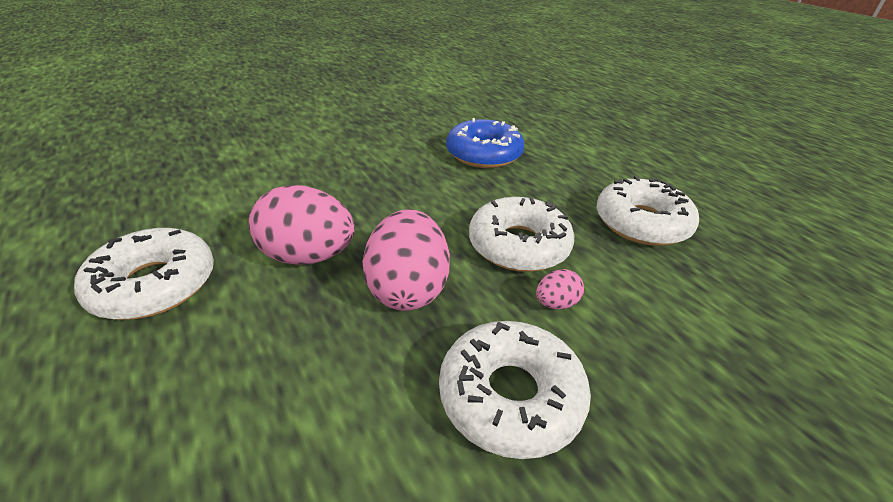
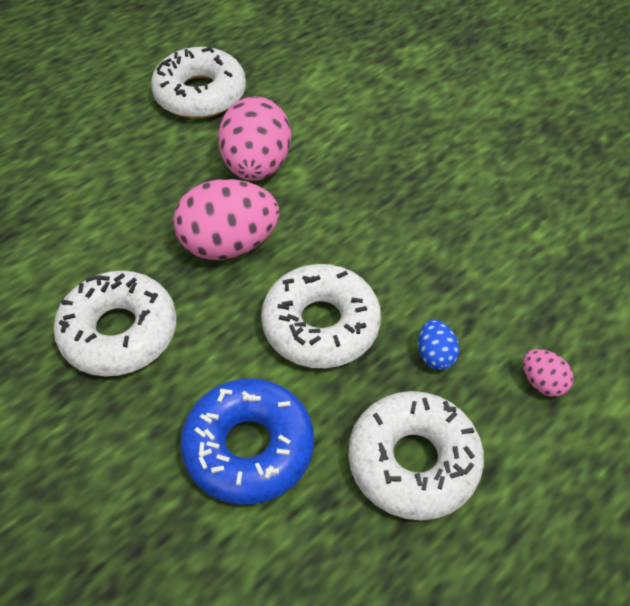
camera: 80 degrees right, 15 degrees up
(484, 154) = (524, 270): blue donut -> blue donut (249, 448)
(552, 198) = (435, 355): none -> blue egg
(556, 303) = (233, 362): pink egg -> pink egg (542, 382)

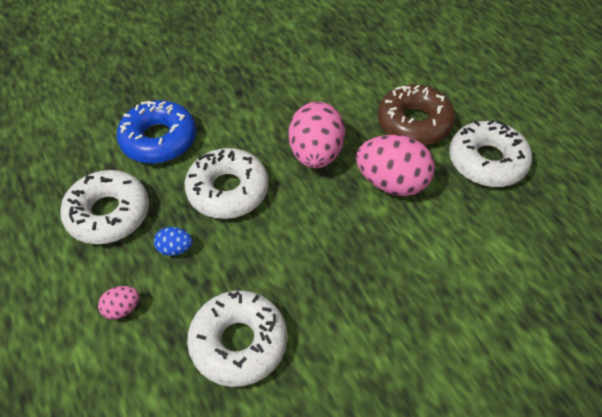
camera: 105 degrees right, 0 degrees up
(119, 332) = (263, 95): white donut -> white donut (238, 343)
(149, 158) = (414, 123): none -> brown donut

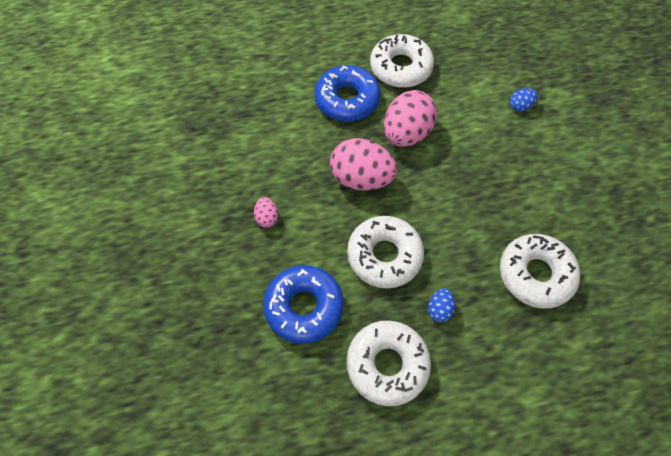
camera: 75 degrees left, 10 degrees up
(122, 309) = (493, 360): pink egg -> pink egg (267, 218)
(414, 123) = (347, 100): brown donut -> blue donut
(494, 299) = (520, 106): none -> blue egg

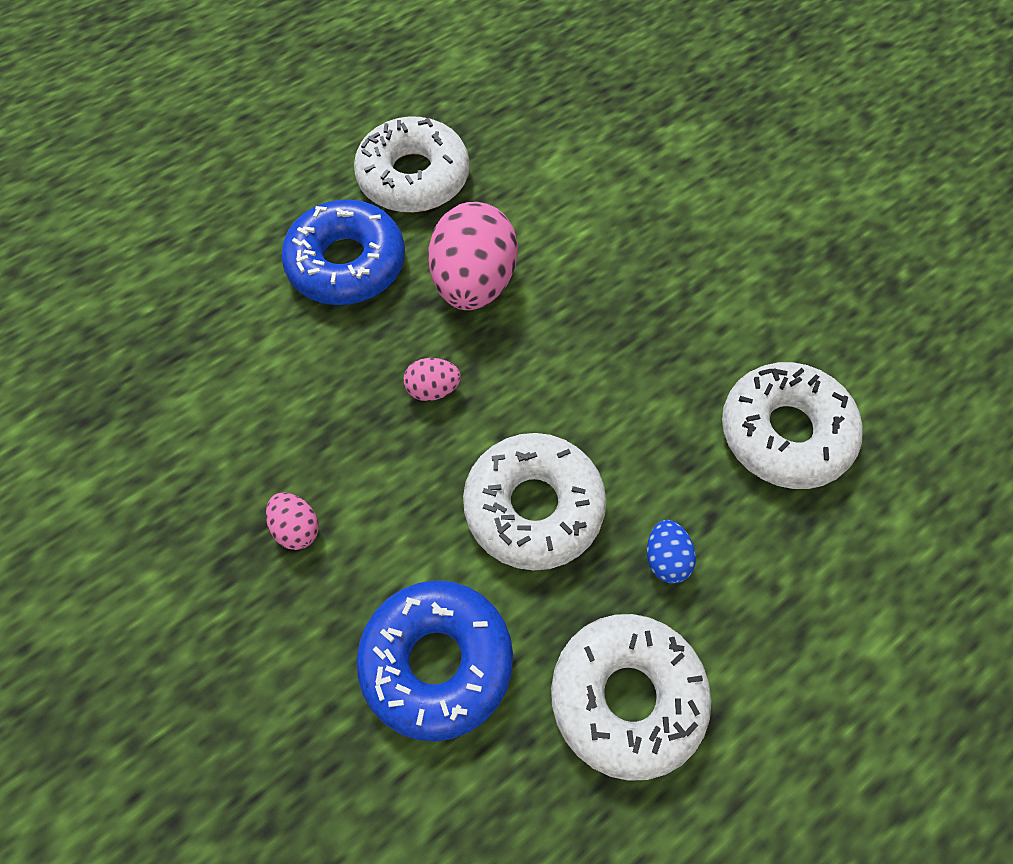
camera: 25 degrees left, 0 degrees up
(361, 178) = (433, 389): pink egg -> pink egg, size x0.46
(520, 106) = (632, 172): blue egg -> none

